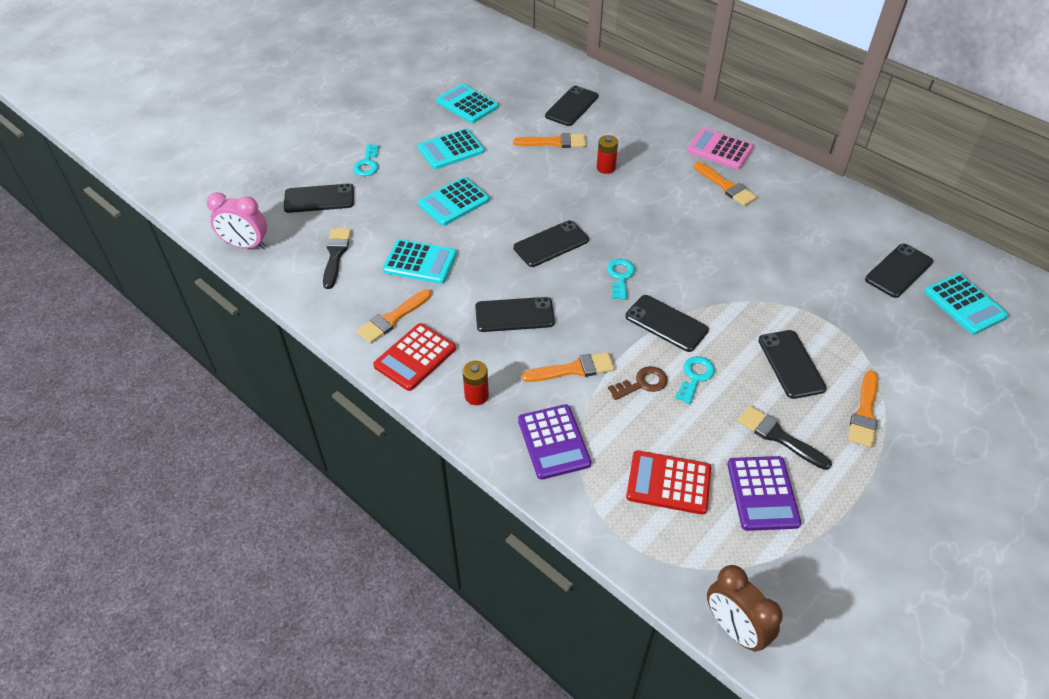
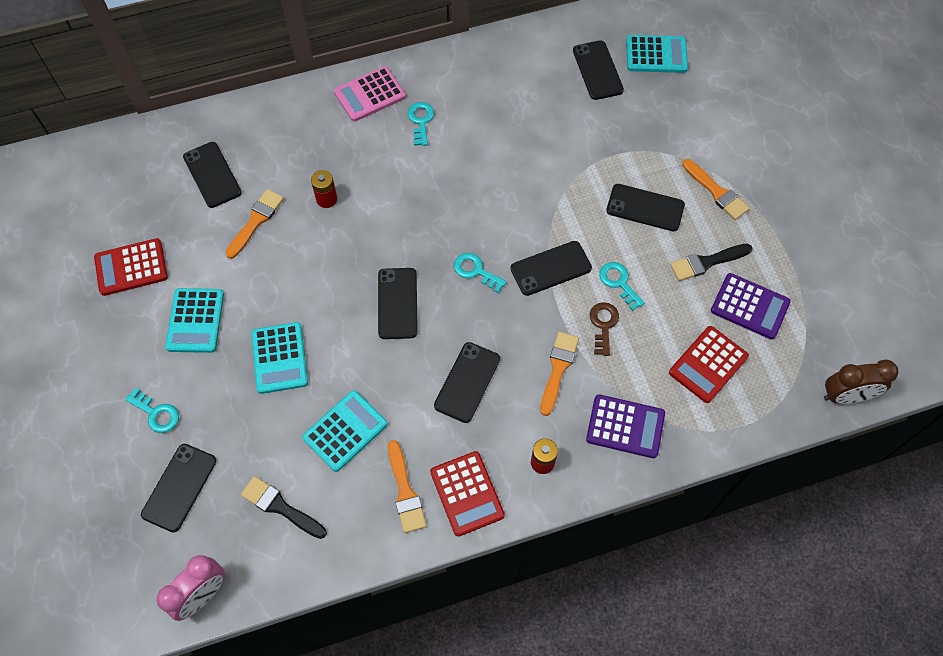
camera: 60 degrees left, 15 degrees up
(467, 104) = (131, 267): turquoise calculator -> red calculator
(726, 186) = (421, 121): orange brush -> turquoise key

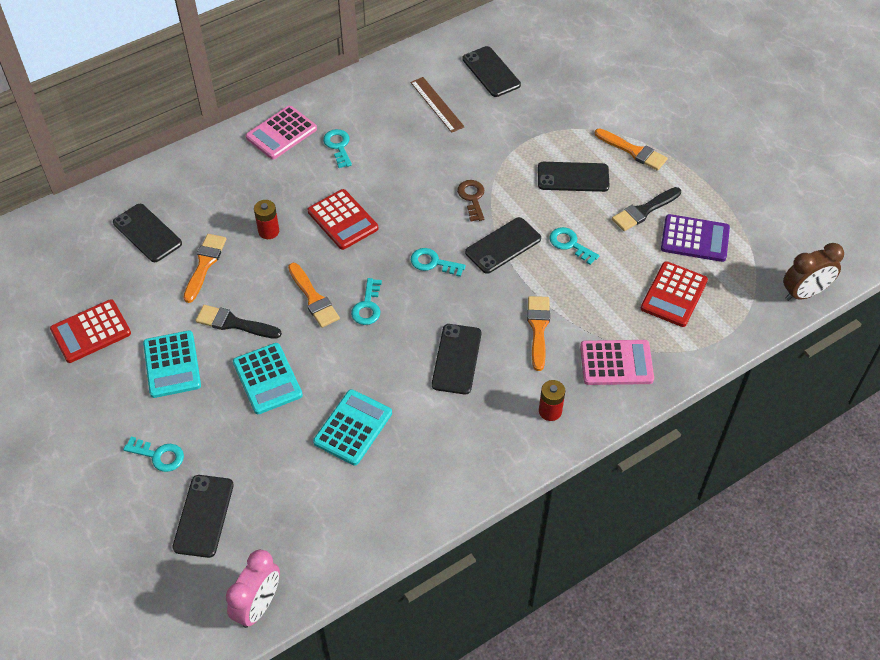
camera: 15 degrees left, 10 degrees down
(280, 507) = (311, 509): black brush -> black brush (234, 323)
(397, 303) = (367, 306): black phone -> turquoise key
(405, 492) = (428, 466): orange brush -> orange brush (313, 298)
(466, 493) = (488, 454): red calculator -> red calculator (342, 220)
(531, 95) = (436, 104): none -> brown ruler
(603, 325) = (567, 283): brown key -> brown key (472, 198)
(625, 426) = (616, 363): purple calculator -> pink calculator
(656, 55) = (540, 49): turquoise calculator -> none

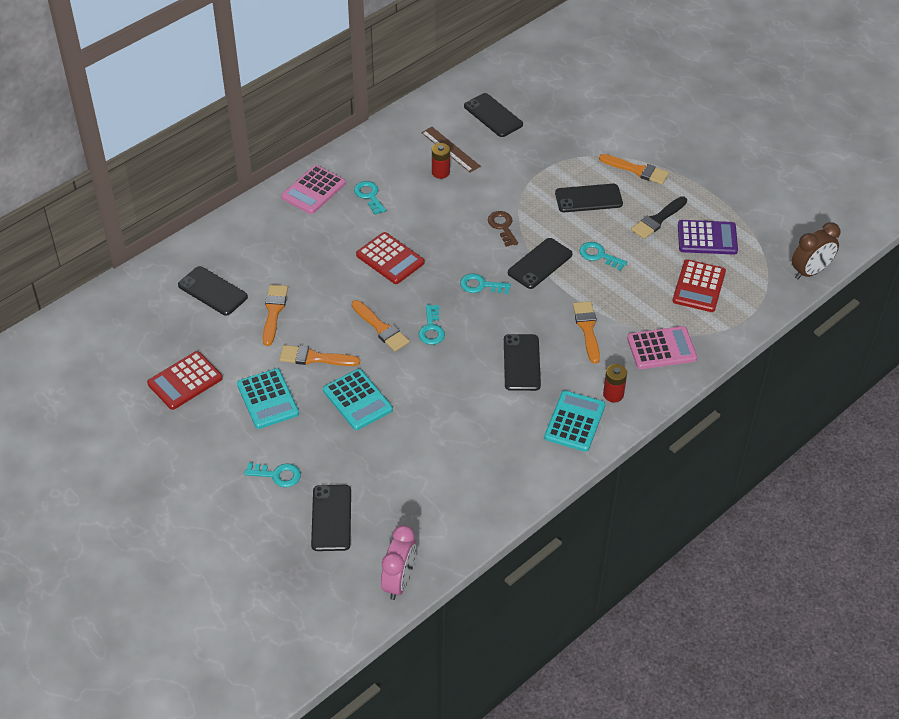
camera: 10 degrees left, 5 degrees down
(234, 323) = (314, 358): black brush -> orange brush
(268, 231) = (325, 276): red battery -> red battery (440, 172)
(353, 428) = (444, 430): turquoise calculator -> turquoise calculator (575, 422)

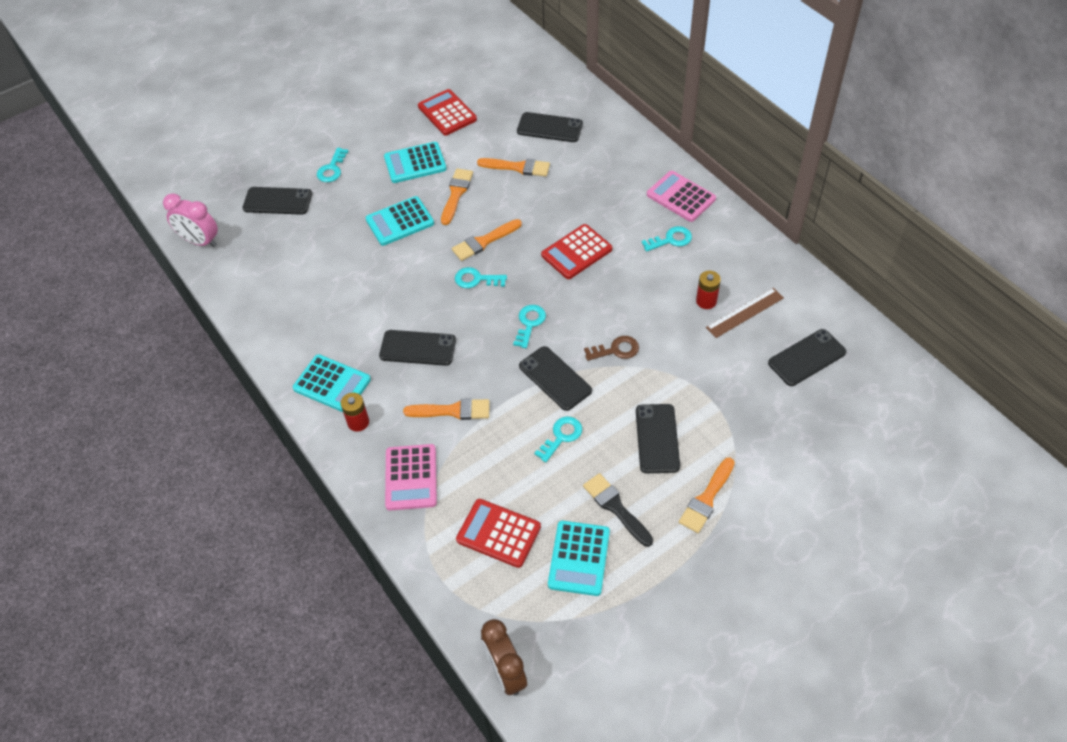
camera: 100 degrees right, 5 degrees up
(213, 291) = (549, 128): black phone -> black phone turned 60 degrees clockwise
(707, 238) = (579, 558): purple calculator -> turquoise calculator

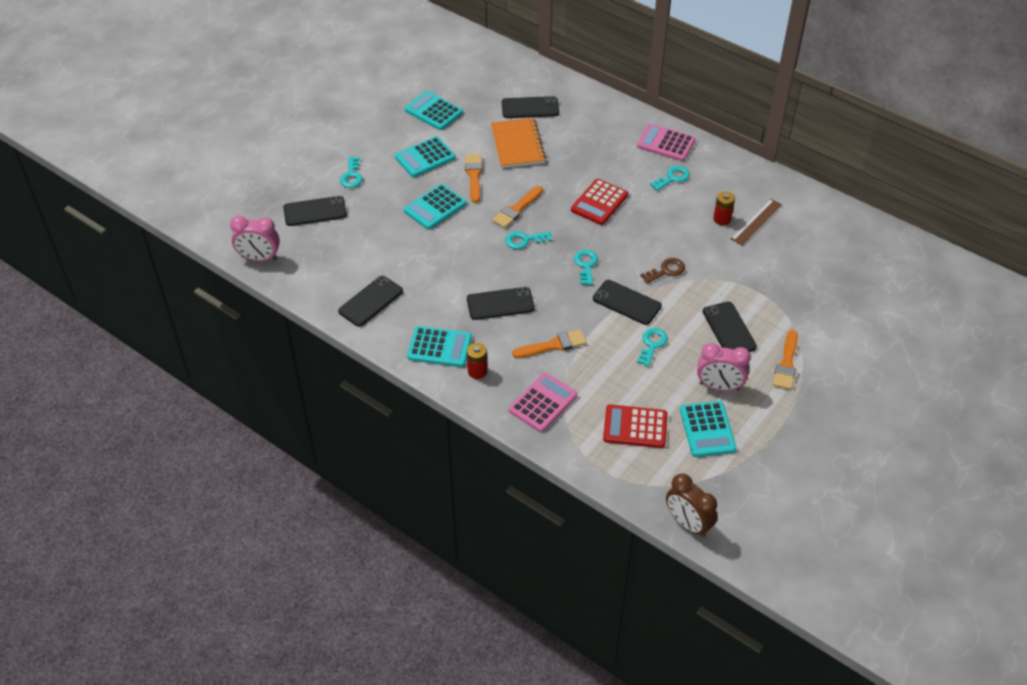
camera: 20 degrees left, 5 degrees down
(411, 477) = (543, 403): pink calculator -> pink calculator turned 120 degrees counterclockwise
(447, 113) = (433, 111): red calculator -> turquoise calculator
(518, 167) = (517, 144): orange brush -> orange notebook
(615, 507) = (719, 386): black brush -> pink clock
(807, 358) = (818, 245): black phone -> black phone (371, 301)

